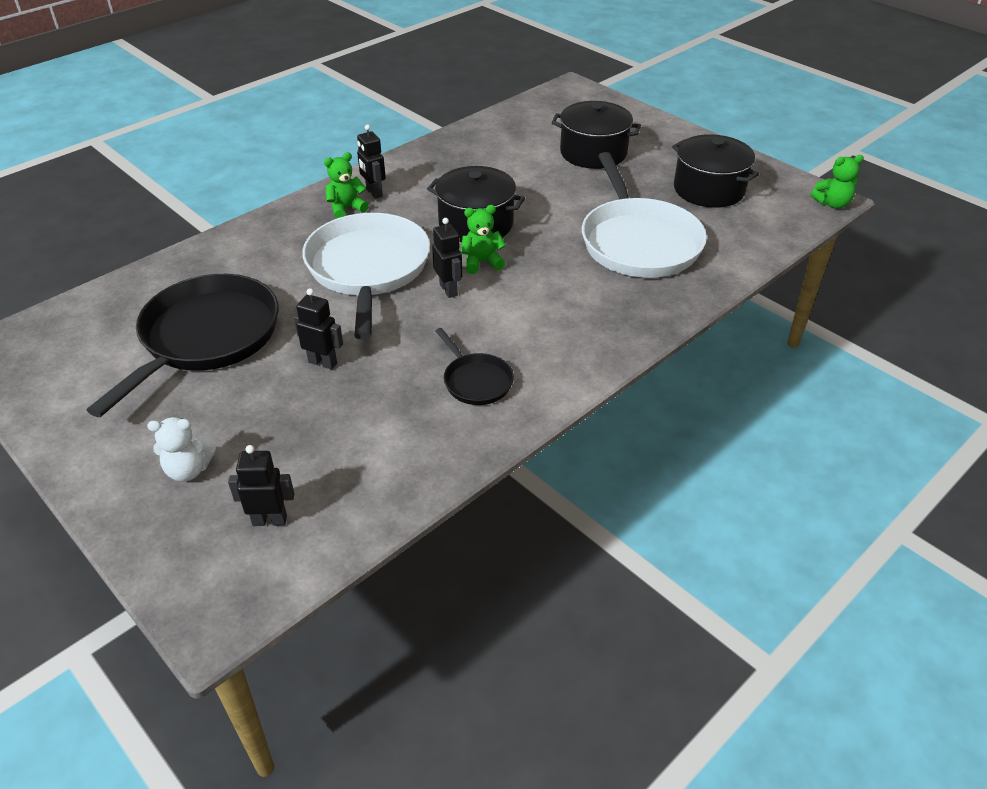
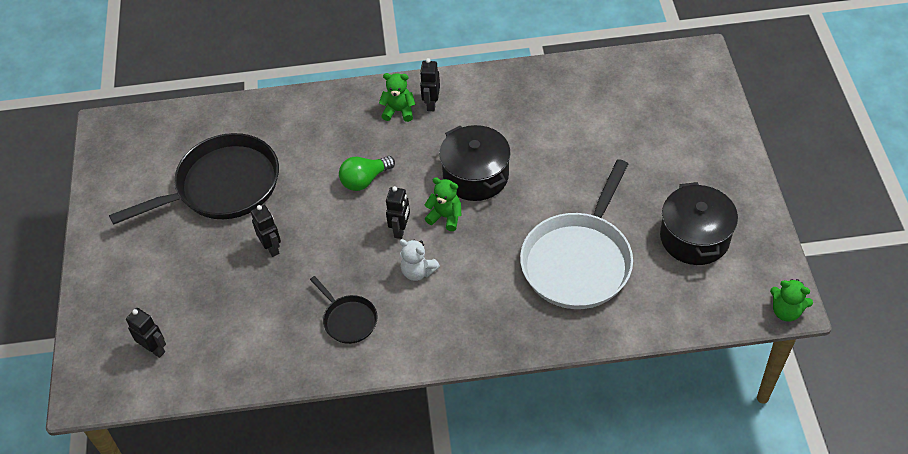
camera: 40 degrees right, 10 degrees up
(188, 470) = (141, 286): white teddy bear -> white teddy bear (418, 271)
(368, 269) = (365, 180): white pan -> green light bulb
(476, 381) = (348, 320): black pan -> black pan turned 45 degrees counterclockwise
(593, 153) = (639, 145): black pot -> none

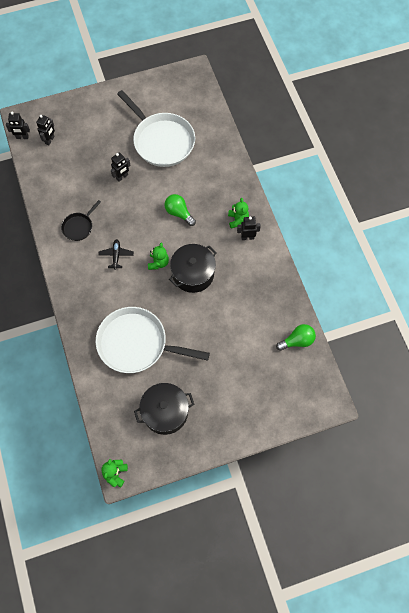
camera: 75 degrees right, 15 degrees up
(222, 186) = (161, 141): black pan -> white pan
(400, 230) = (144, 240): black robot -> black robot (22, 137)
(418, 271) = (116, 255): white teddy bear -> black plane
(606, 74) = (297, 341): none -> green light bulb

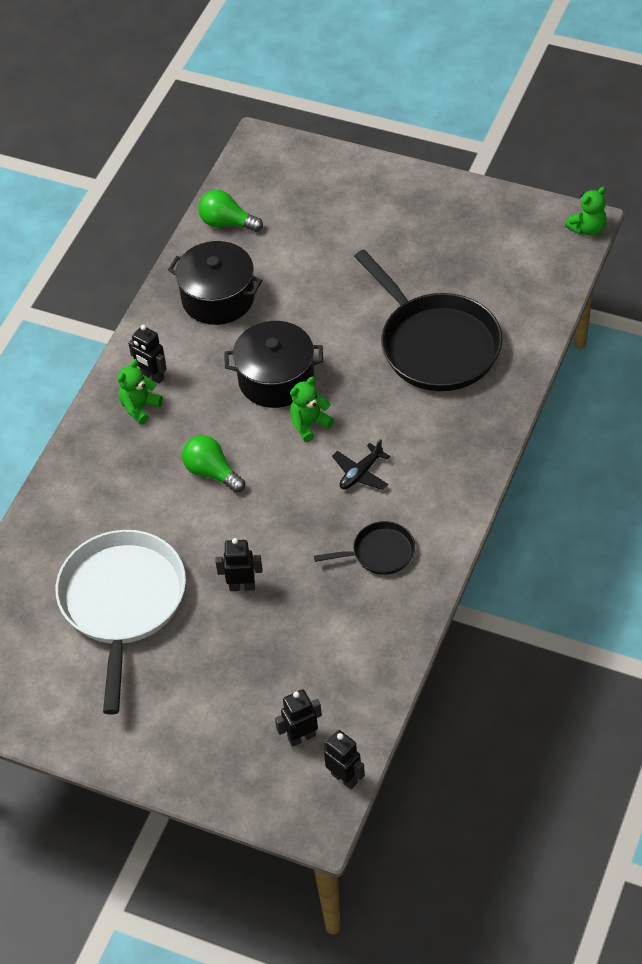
camera: 135 degrees left, 15 degrees down
(136, 343) = (436, 345): white pan -> black pan
(165, 412) = (469, 251): black pot -> black pot (218, 298)
(179, 213) = (212, 472): green light bulb -> green light bulb turned 135 degrees clockwise

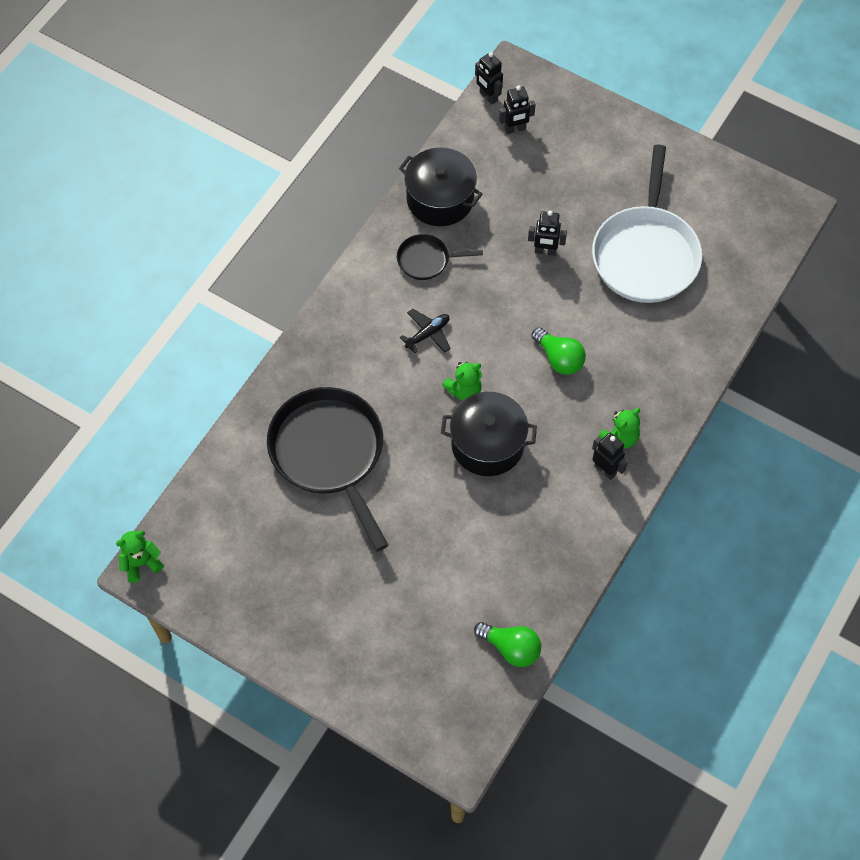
camera: 175 degrees left, 10 degrees up
(218, 298) = (531, 550): black pot -> black pot (440, 199)

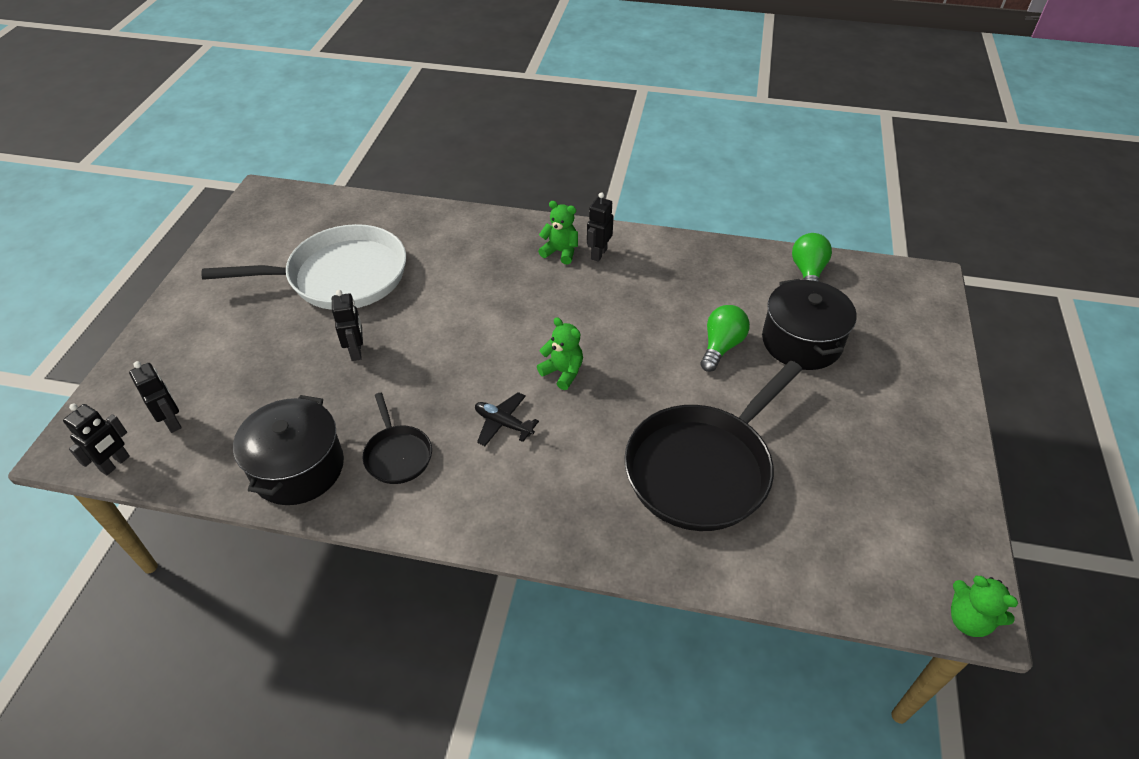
camera: 110 degrees left, 15 degrees down
(487, 444) = (616, 338): black pot -> black pot (801, 342)
(559, 358) = (491, 310): green light bulb -> green light bulb (721, 346)

